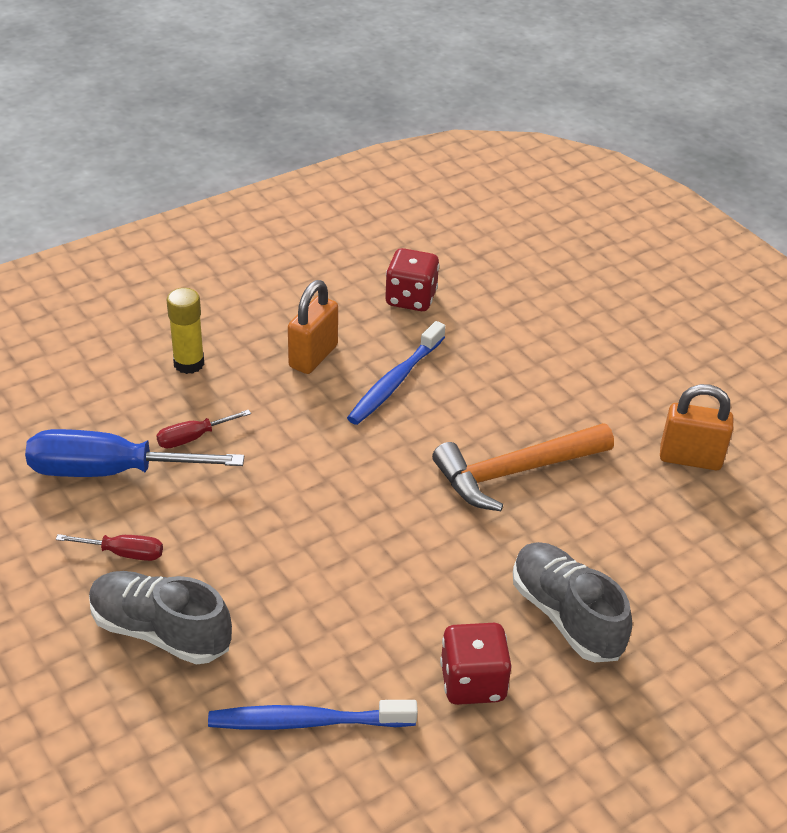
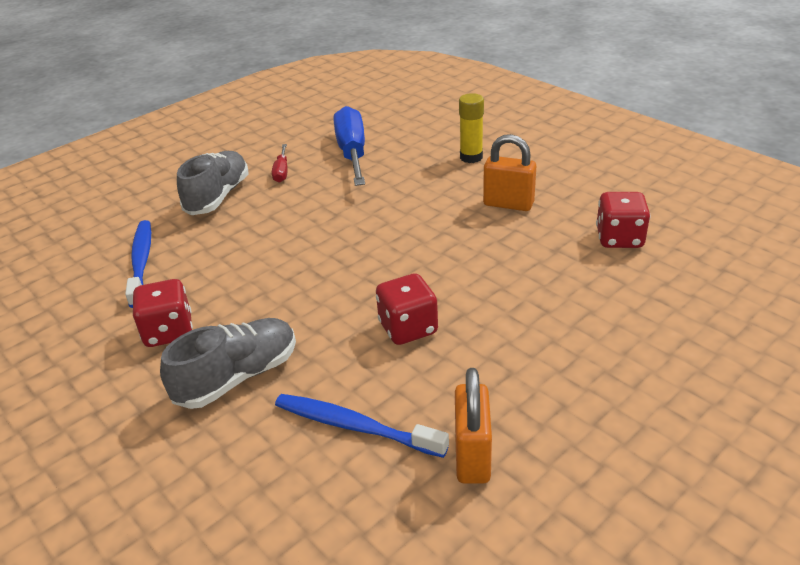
camera: 85 degrees right, 5 degrees down
(193, 438) = (394, 173): red screwdriver -> none
(395, 382) = (498, 247): blue toothbrush -> blue toothbrush (355, 426)
(515, 472) = (408, 328): orange hammer -> red dice

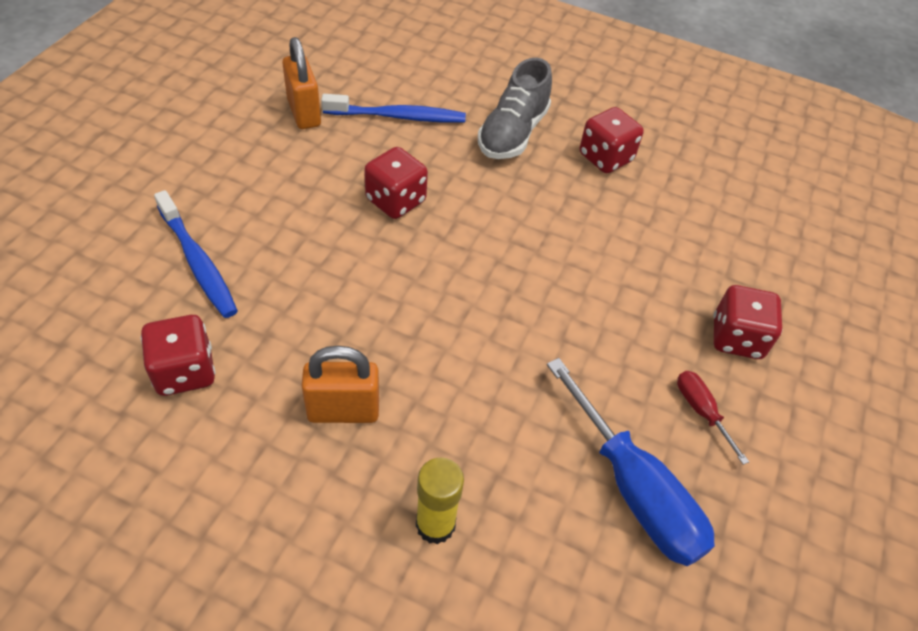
camera: 150 degrees right, 15 degrees up
(141, 262) = (712, 221): blue toothbrush -> blue toothbrush (198, 262)
(218, 196) = (736, 338): grey shoe -> red dice

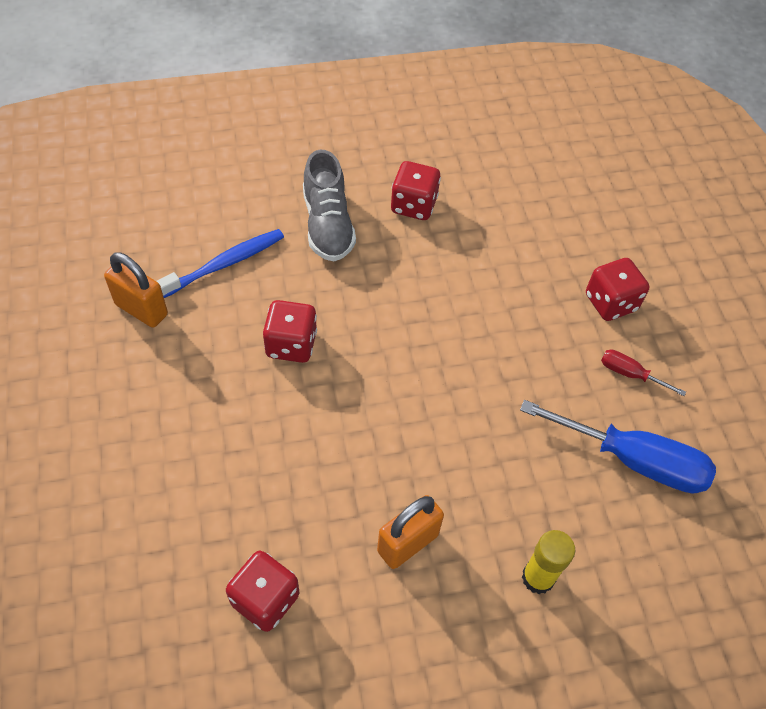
camera: 35 degrees left, 5 degrees up
(198, 262) = (185, 503): blue toothbrush -> none

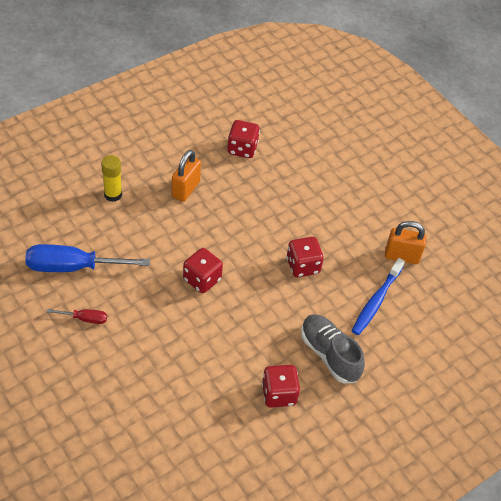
camera: 155 degrees right, 5 degrees down
(610, 302) = (109, 366): red dice -> red dice (202, 279)

